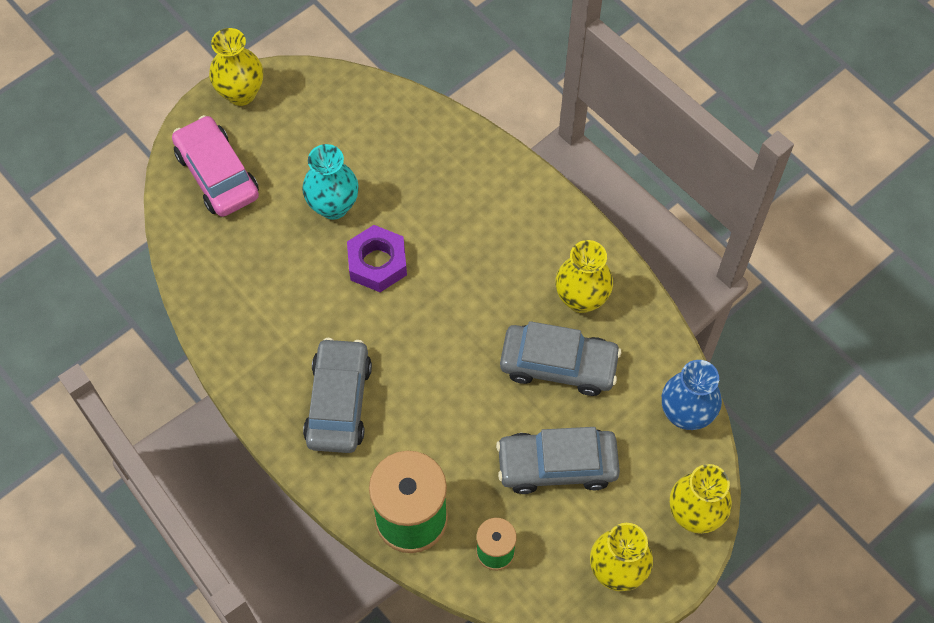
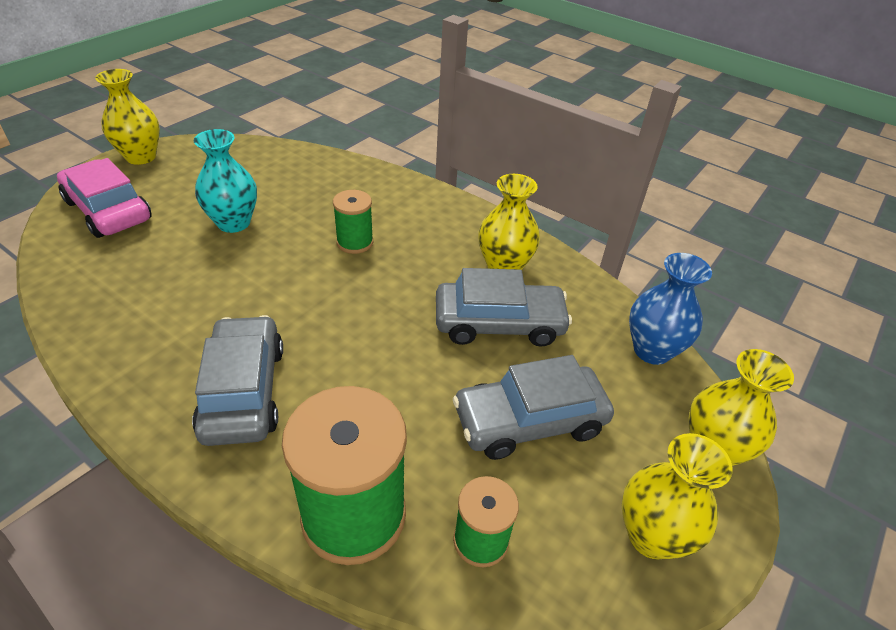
camera: 15 degrees left, 20 degrees down
(377, 263) = (283, 260): purple nut -> none
(445, 247) = (355, 242): none -> green spool

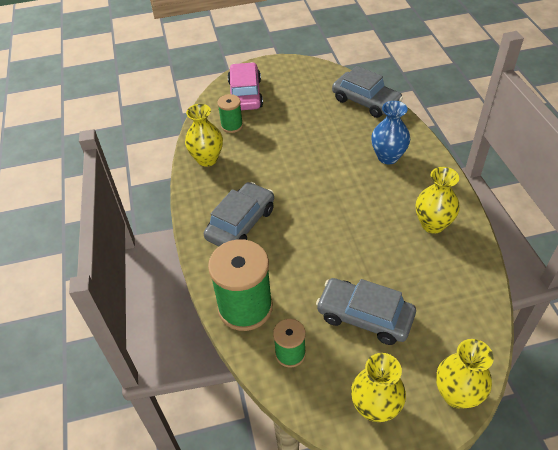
camera: 45 degrees right, 5 degrees up
(141, 157) = (281, 65): yellow vase -> yellow vase (207, 159)
(234, 223) = (300, 127): turquoise vase -> none
(355, 242) = (356, 167): green spool -> green spool (232, 126)
(499, 323) = (397, 256): grey car -> grey car (366, 101)
(652, 350) = (479, 322): blue vase -> blue vase (388, 157)

